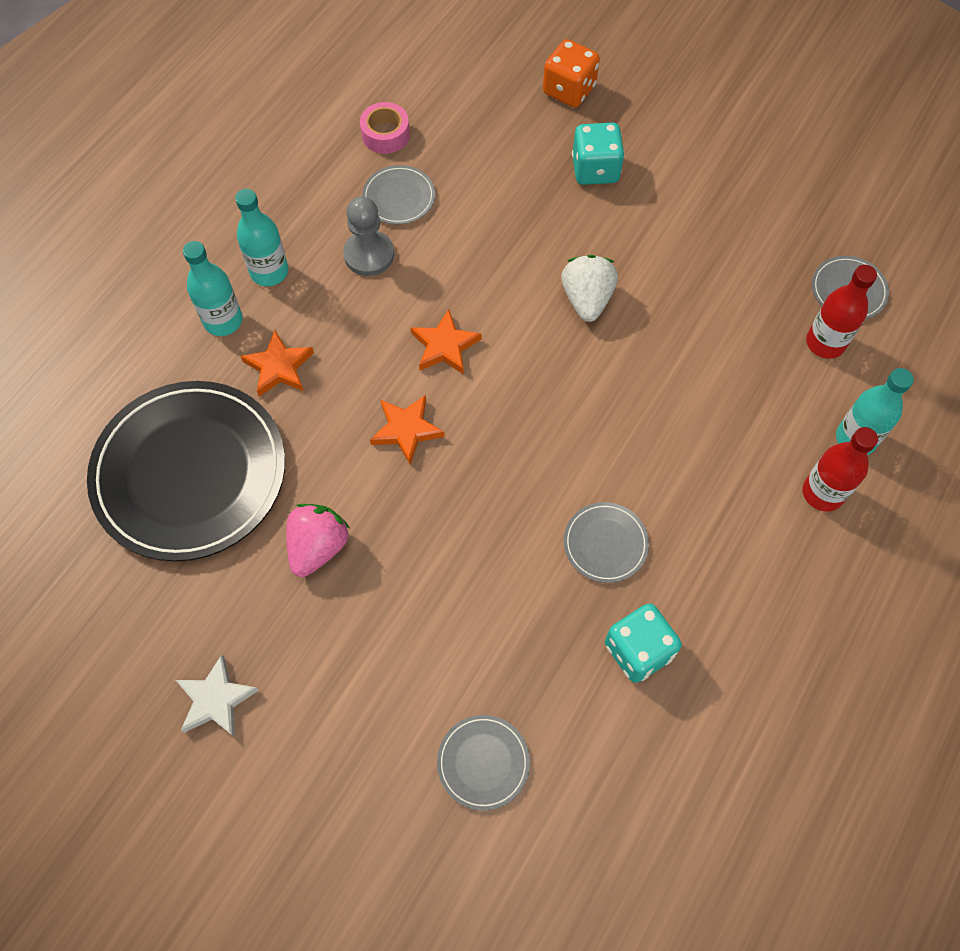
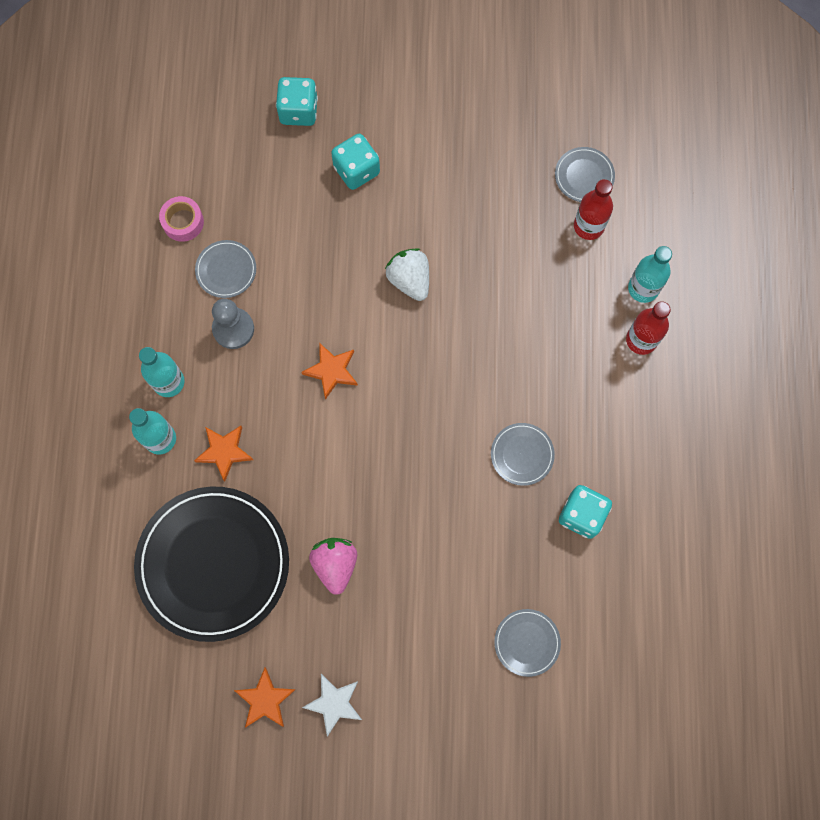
camera: 30 degrees left, 10 degrees up
(406, 430) = (343, 448): orange star -> orange star (265, 700)
(569, 90) = (298, 111): orange dice -> turquoise dice

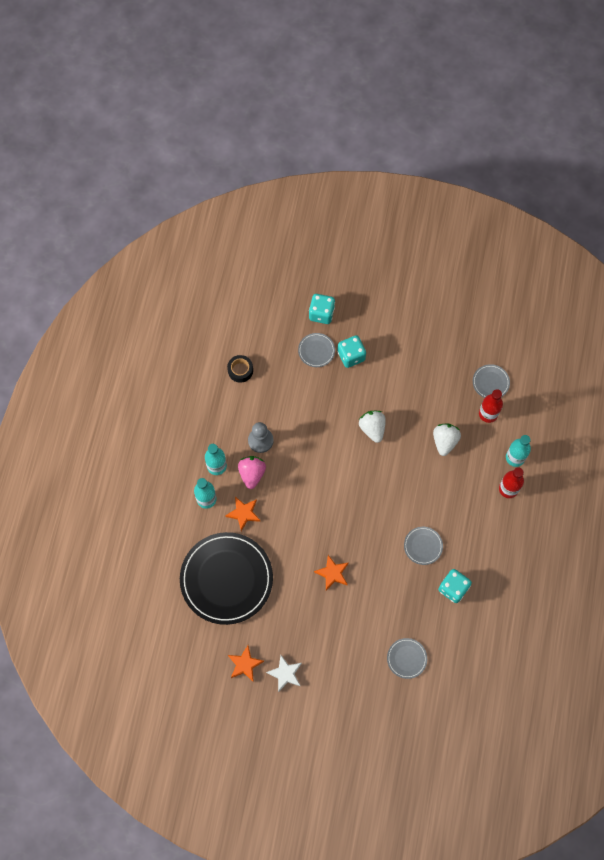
camera: 10 degrees right, 5 degrees down
(183, 222) = (240, 370): pink tape -> black tape
(226, 270) = (262, 404): grey plate -> grey plate (316, 351)
(332, 371) = (316, 476): orange star -> orange star (332, 573)
(335, 565) = (299, 592): pink strawberry -> pink strawberry (252, 474)
(528, 281) = (444, 441): none -> white strawberry

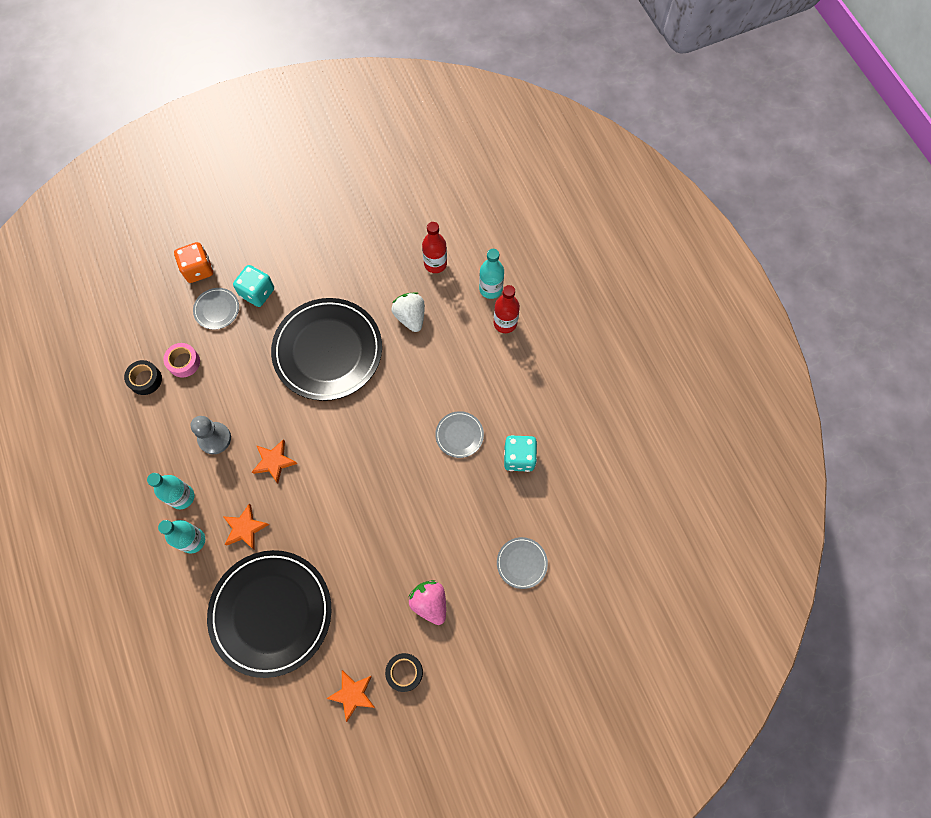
camera: 35 degrees left, 0 degrees up
(252, 474) = (227, 480): pink strawberry -> pink strawberry (430, 603)
(272, 374) = (184, 362): none -> pink tape
(285, 674) = (404, 672): white star -> black tape
(321, 313) = (198, 269): turquoise dice -> orange dice
(332, 573) = (384, 527): orange star -> orange star (274, 462)
(372, 428) = (328, 351): white strawberry -> black plate
(490, 382) = (417, 232): grey plate -> none

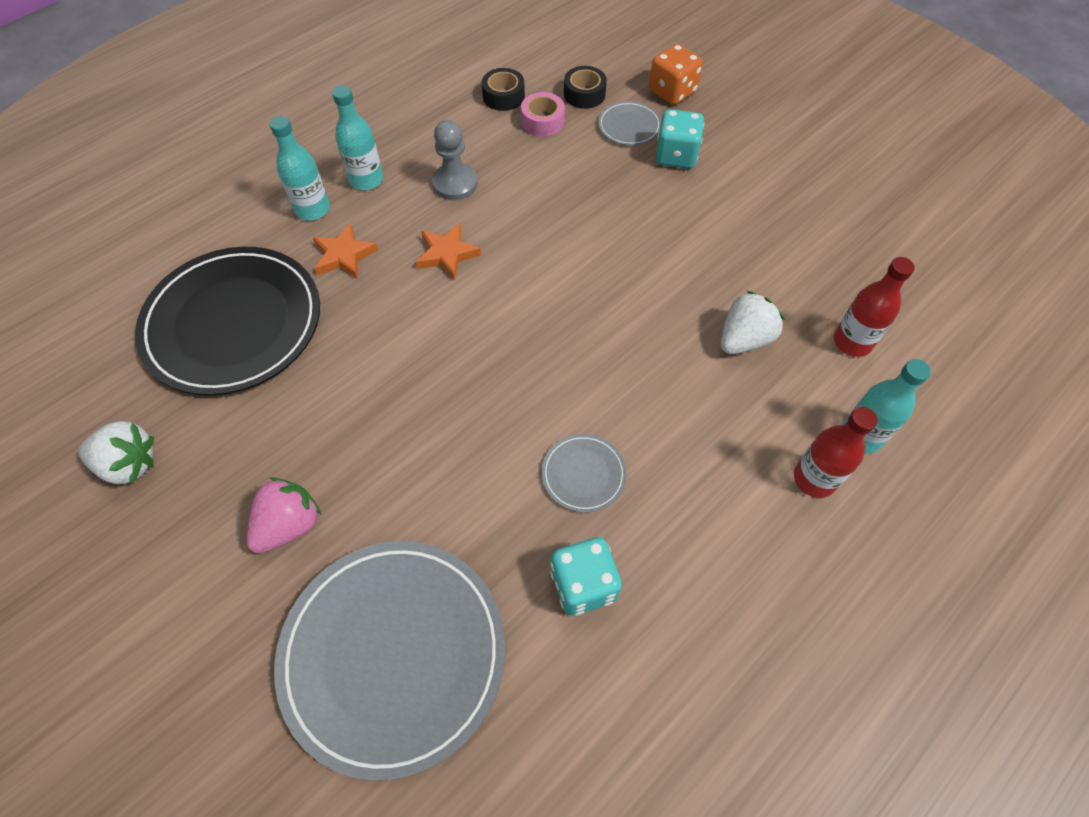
camera: 70 degrees right, 10 degrees down
(328, 351) = (635, 257): black plate -> none
(352, 694) = (129, 464): orange star -> white strawberry
(404, 672) = (171, 525): black tape -> black tape (584, 94)
(521, 563) = (393, 654): grey plate -> grey plate, size x2.36

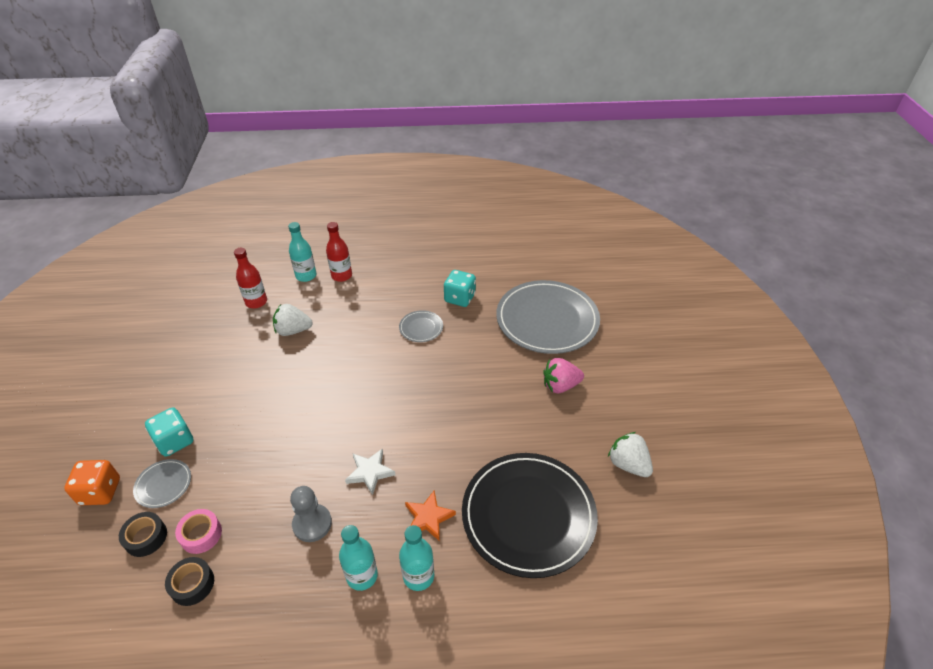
camera: 140 degrees left, 15 degrees down
(447, 254) = (370, 472): orange star -> white star

